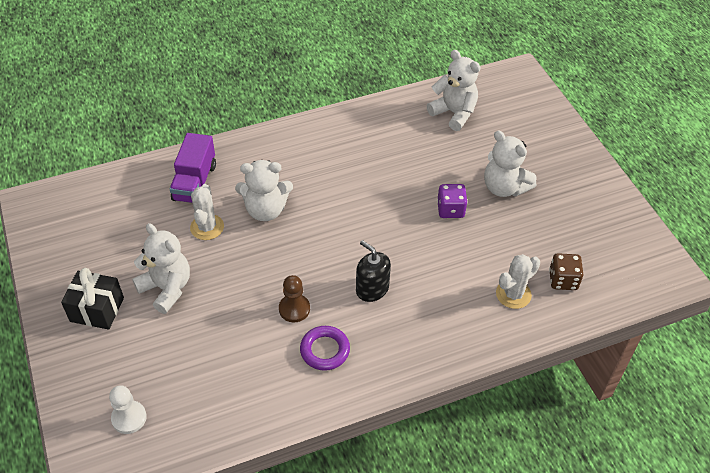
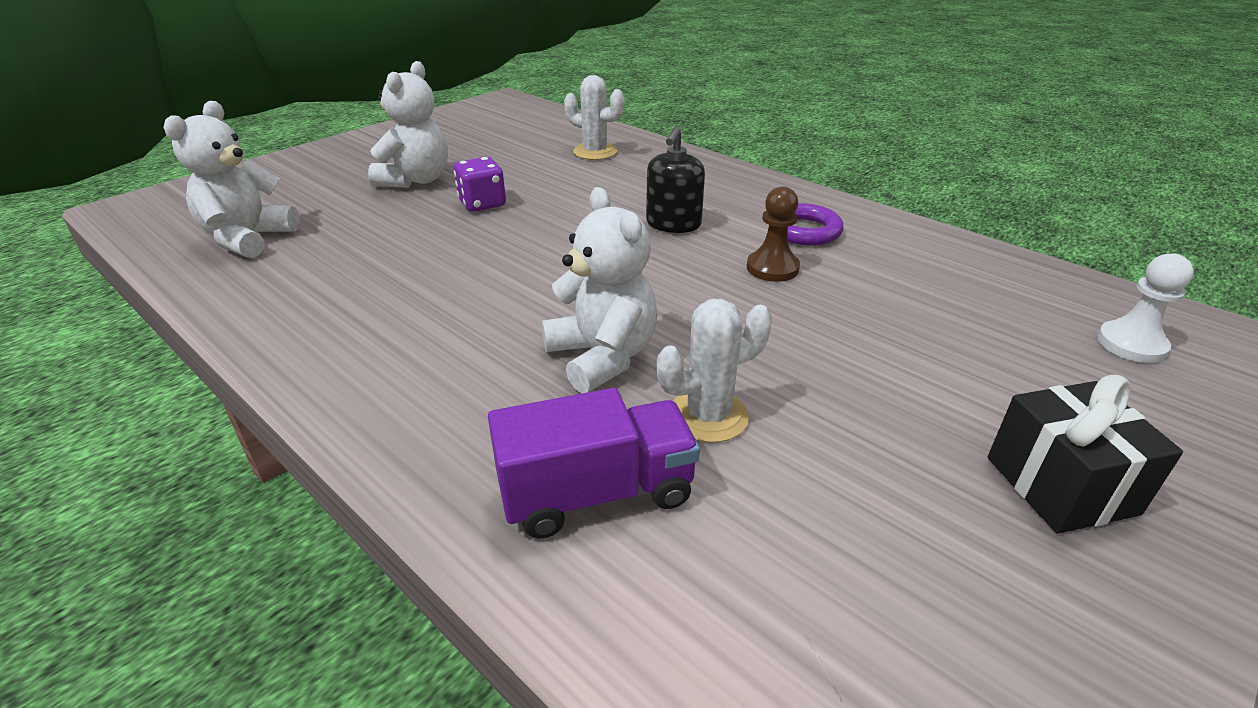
camera: 115 degrees left, 15 degrees down
(166, 288) = (895, 407): white teddy bear -> none
(563, 280) = (551, 135): brown dice -> none

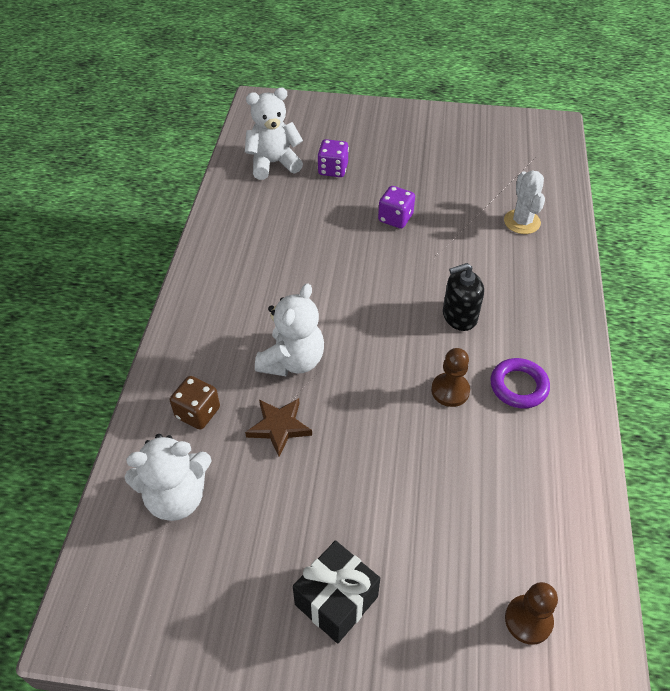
camera: 55 degrees right, 15 degrees up
(340, 208) = (333, 170): none -> purple dice
(416, 180) = (393, 173): white teddy bear -> white teddy bear (176, 497)
(596, 493) = (197, 413): purple truck -> brown dice
(708, 416) = (279, 427): white cactus -> brown star
(1131, 344) = (528, 620): white pawn -> brown pawn

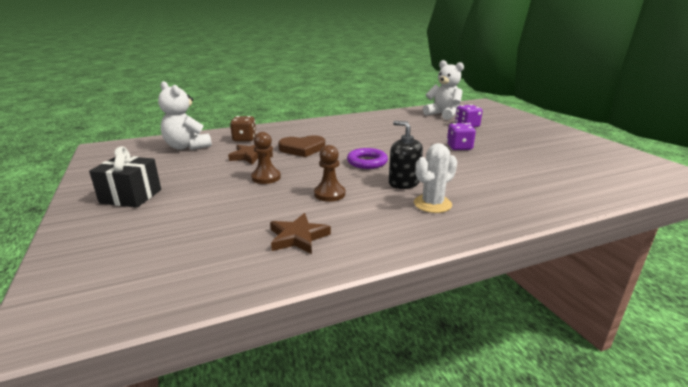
camera: 60 degrees right, 25 degrees down
(292, 361) = (302, 149): white teddy bear -> brown heart
(518, 386) = (364, 217): purple ring -> purple ring (367, 162)
(522, 222) = (541, 184): white cactus -> white cactus (432, 204)
(528, 620) = (129, 269): brown pawn -> brown pawn (266, 177)
(532, 455) = (298, 237): none -> brown star

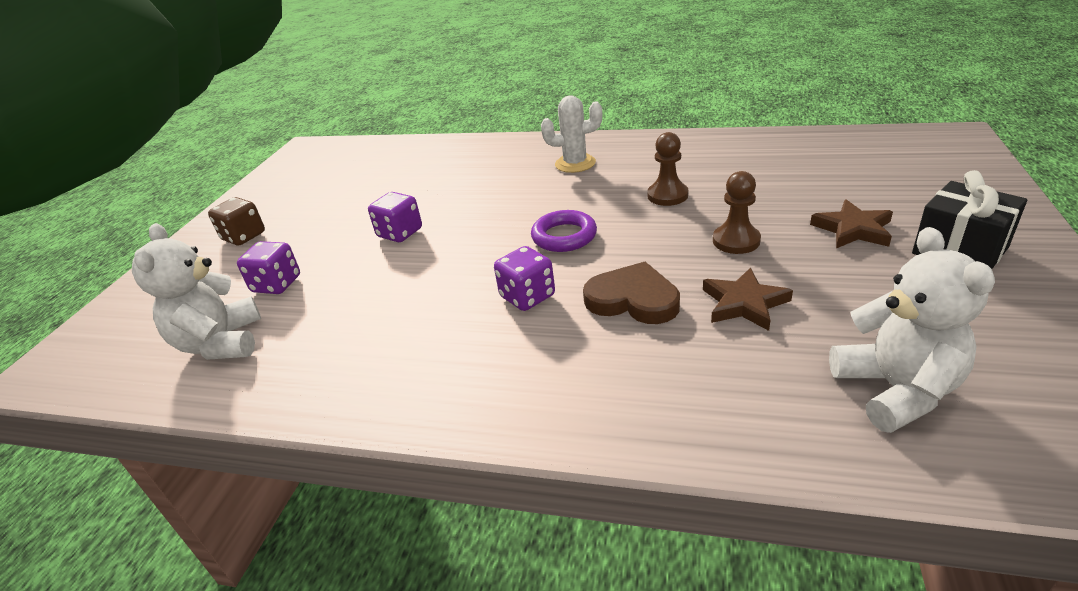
camera: 140 degrees left, 10 degrees up
(244, 139) = (739, 383): brown dice -> brown dice (244, 236)
(298, 237) = (735, 158): brown star -> brown star (853, 229)
(350, 141) = (527, 296): none -> purple dice
(404, 183) = (566, 192): black soap dispenser -> none

